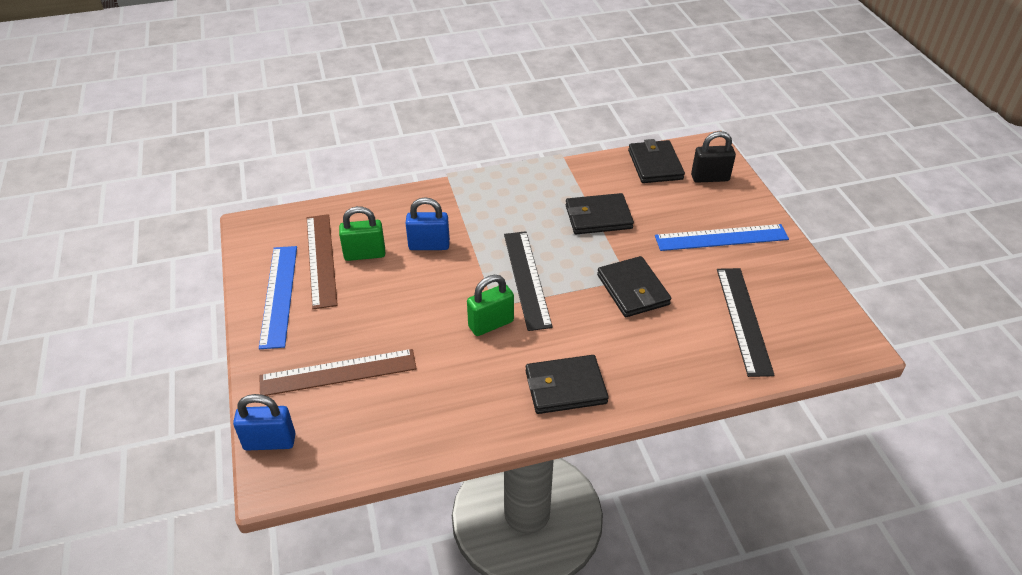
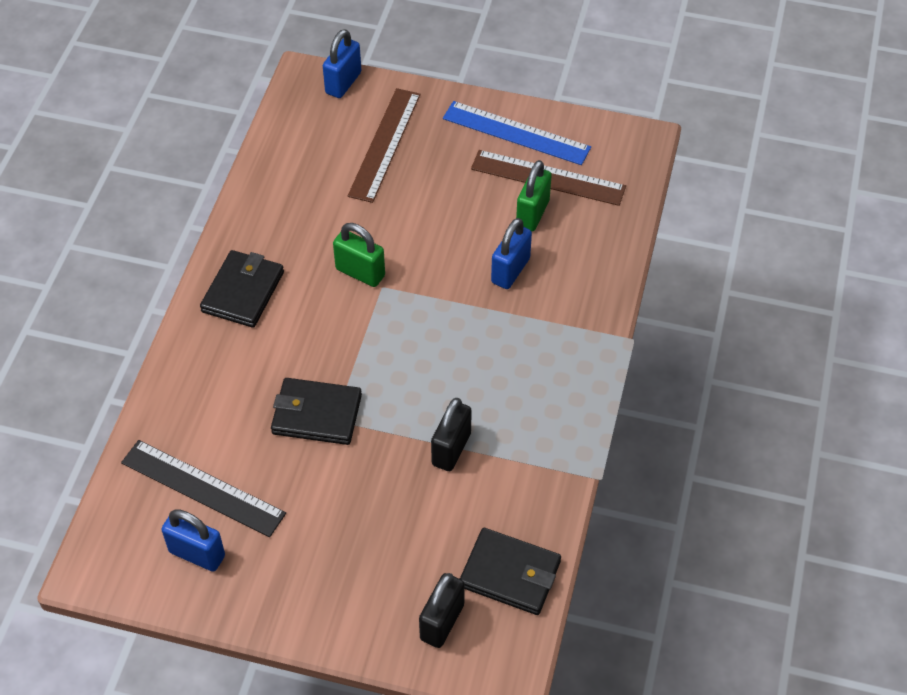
camera: 120 degrees right, 10 degrees up
(491, 324) = (360, 272): green padlock -> green padlock turned 60 degrees counterclockwise
(527, 279) = (400, 330): black ruler -> none
(598, 217) = (451, 449): black wallet -> black padlock
(721, 237) = (330, 555): blue ruler -> none
(788, 297) = (197, 554): none -> blue padlock

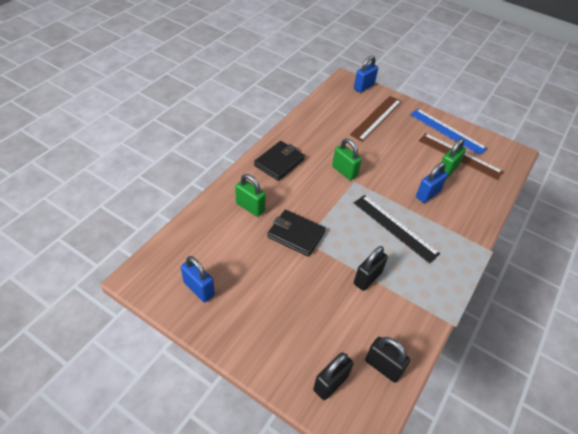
camera: 15 degrees right, 5 degrees down
(203, 487) = (218, 253): black ruler -> black ruler (395, 227)
(224, 391) = (250, 207): none -> green padlock
(510, 574) = (383, 366): black wallet -> black padlock

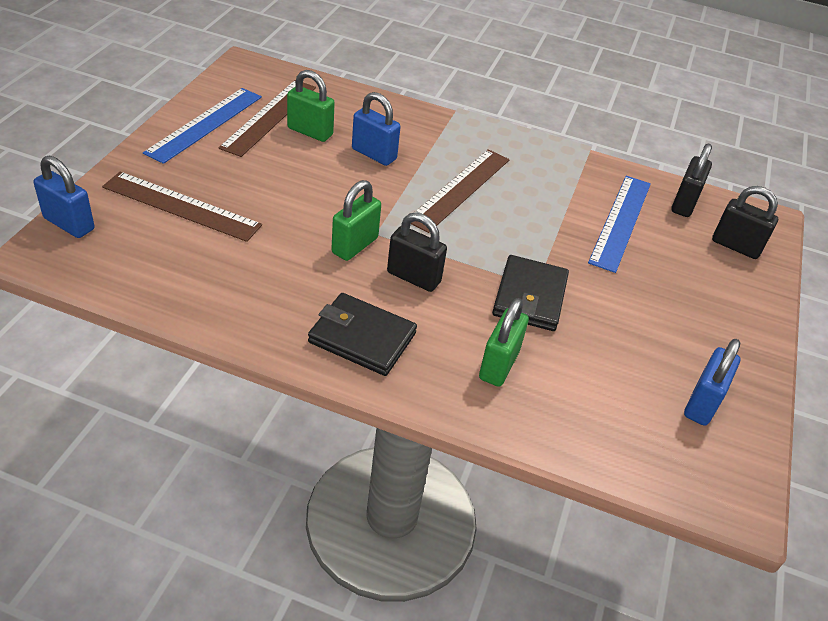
camera: 105 degrees left, 5 degrees down
(362, 310) = (620, 221): none -> blue ruler
(367, 278) = (567, 217): black padlock -> black padlock (413, 277)
(395, 227) = (459, 189): black ruler -> brown ruler

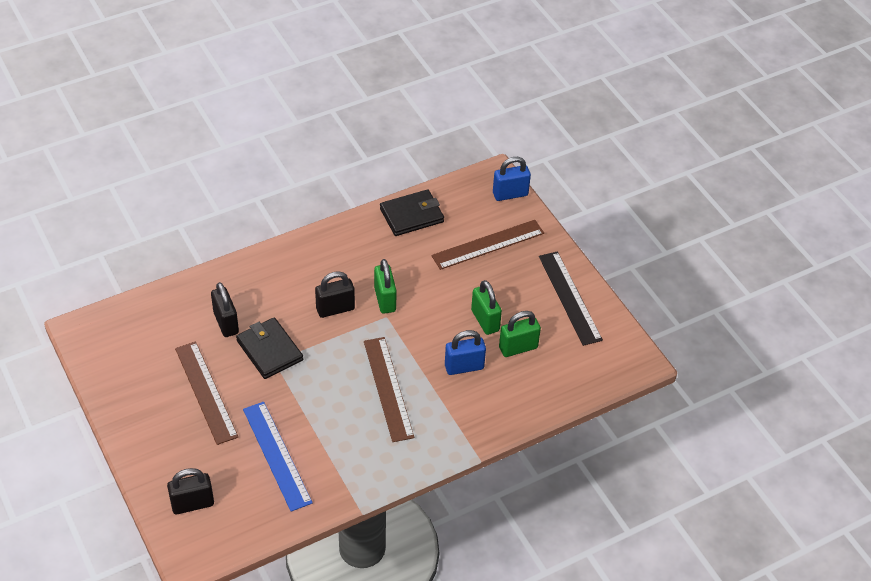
camera: 135 degrees right, 5 degrees up
(205, 124) = (570, 297): blue ruler -> black ruler
(269, 116) = (554, 336): brown ruler -> brown ruler (206, 392)
(362, 338) = (315, 259): black wallet -> black wallet (411, 215)
(498, 365) = (243, 300): green padlock -> green padlock (485, 320)
(684, 204) = (254, 514): black padlock -> black padlock (226, 323)
(702, 403) = (131, 365): blue padlock -> none

